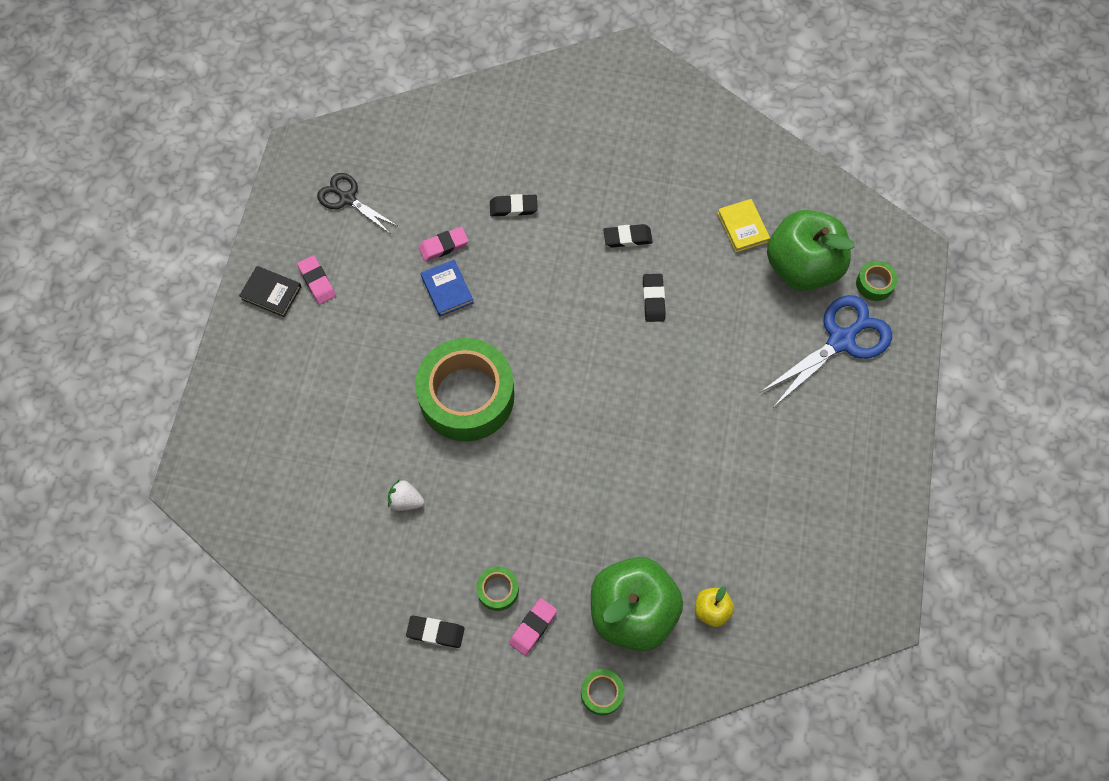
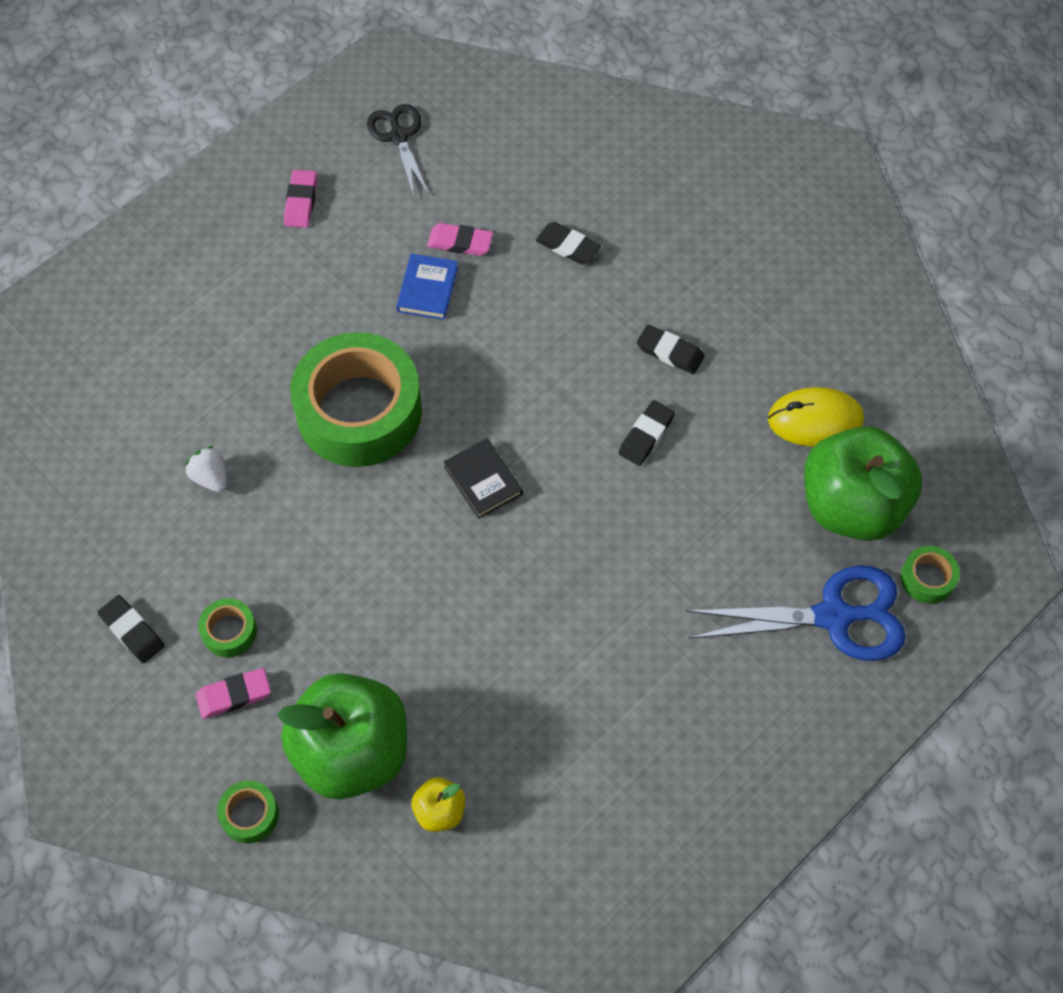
camera: 35 degrees right, 5 degrees down
(271, 293) = (246, 186): black book -> black book (483, 480)
(742, 227) = (815, 420): yellow book -> yellow mouse

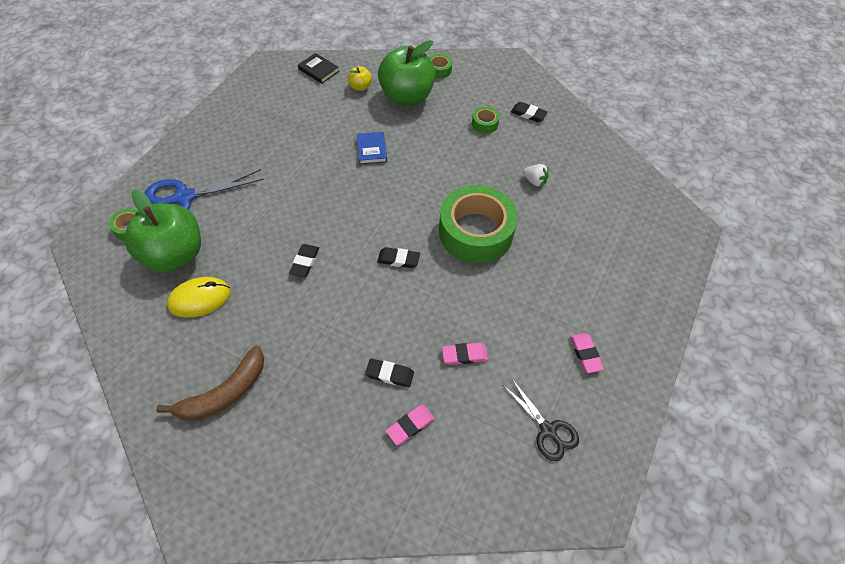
camera: 160 degrees right, 5 degrees down
(234, 695) = (469, 103): pink eraser -> pink eraser (410, 426)
(427, 289) = (471, 315): blue book -> blue book (371, 150)
(483, 480) = (391, 215): black book -> black book (318, 70)
(670, 352) = (300, 317): black eraser -> black eraser (398, 259)
(788, 281) = (224, 393): none -> brown banana

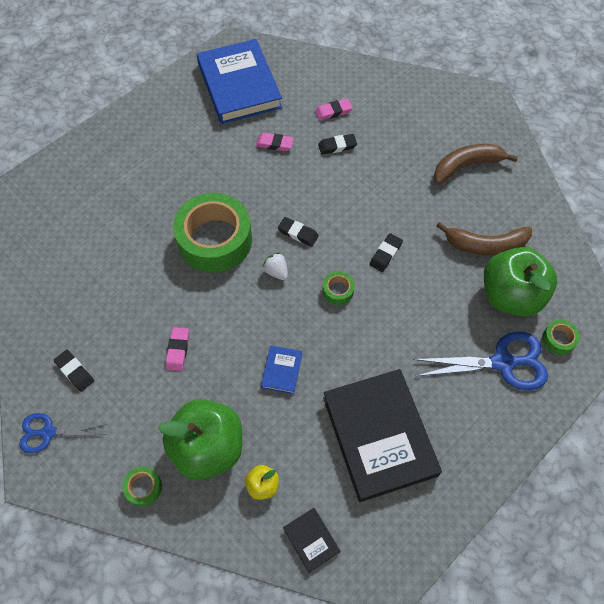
camera: 160 degrees left, 5 degrees up
(200, 299) = (485, 245): yellow mouse -> brown banana
(284, 129) = (379, 436): none -> black book
(389, 374) = (337, 146): black eraser -> black eraser turned 45 degrees counterclockwise
(485, 123) = (134, 372): green tape -> green tape (338, 291)
(520, 80) = (48, 432): none -> blue scissors
(534, 181) = (126, 279): white strawberry -> white strawberry (276, 271)
(548, 430) = (239, 86): black scissors -> blue book
(585, 354) = (182, 121): pink eraser -> pink eraser (178, 350)

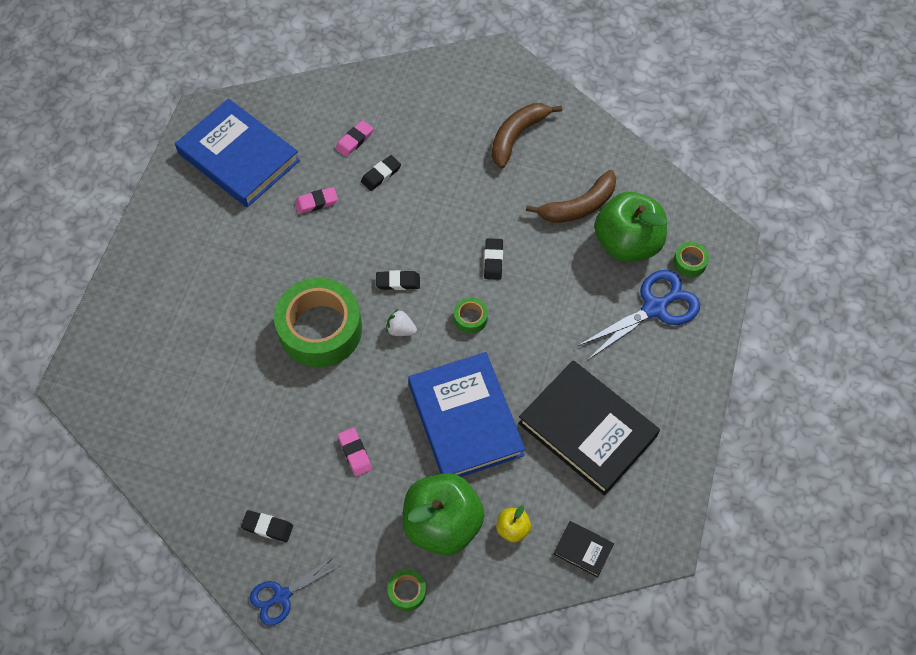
camera: 30 degrees left, 0 degrees up
(282, 370) = (465, 419): blue book -> blue book, size x2.40

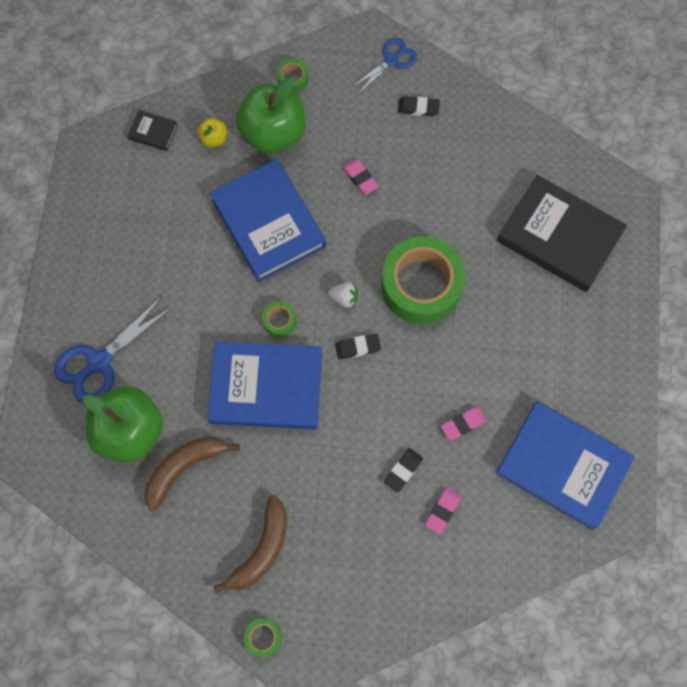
camera: 170 degrees right, 10 degrees up
(493, 260) = (266, 387): black eraser -> blue book
(587, 430) = (157, 231): black book -> black book (559, 236)
(689, 262) = (64, 419): green tape -> green tape (263, 637)

